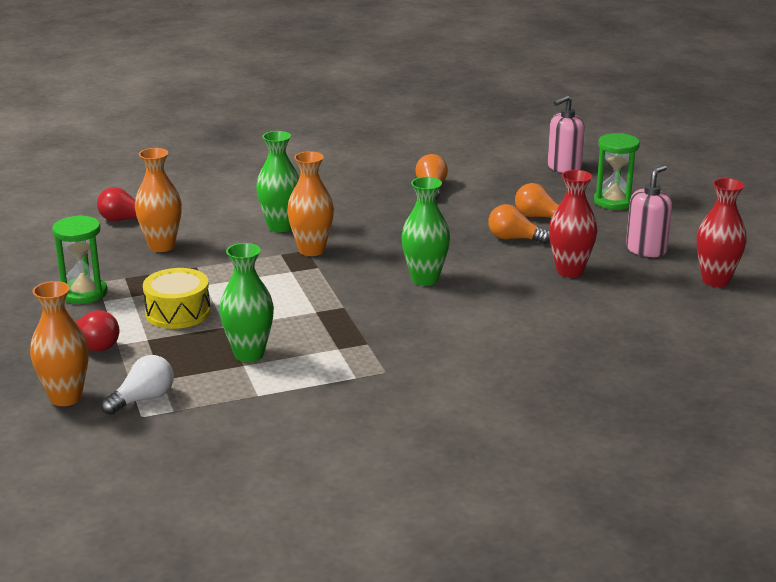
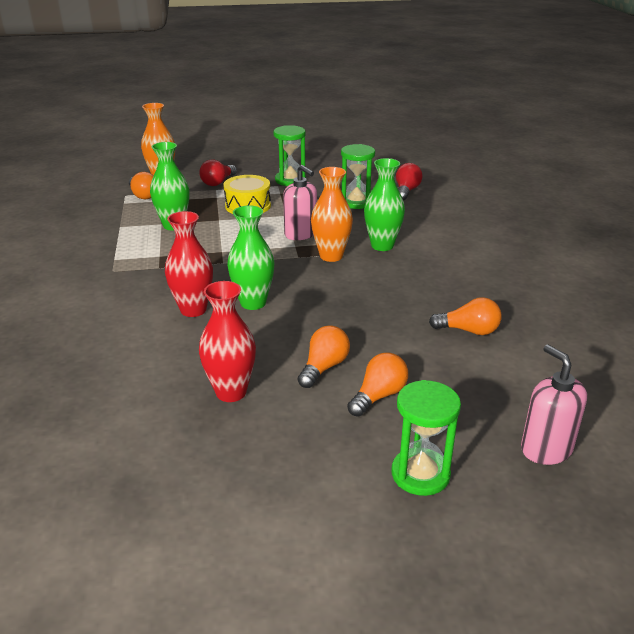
camera: 100 degrees right, 5 degrees up
(143, 399) = (143, 195): white light bulb -> orange light bulb
(161, 246) = (356, 202): orange vase -> green hourglass
(646, 250) = (261, 469): pink soap dispenser -> pink soap dispenser (301, 234)
(715, 280) = (149, 514): red vase -> red vase (193, 310)

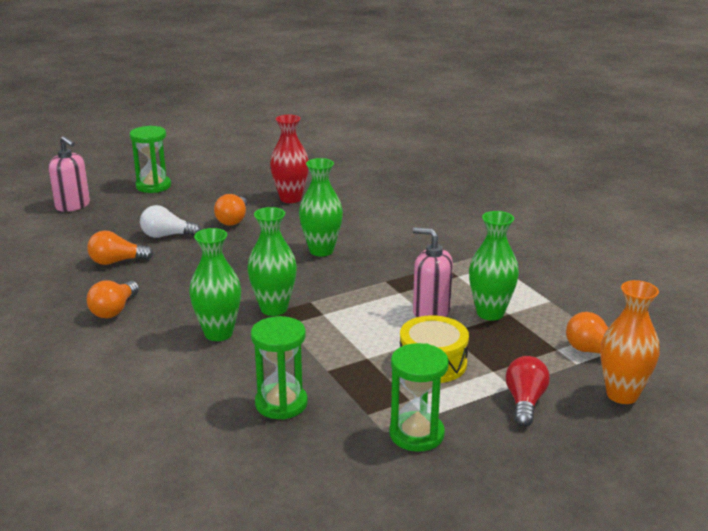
camera: 160 degrees right, 5 degrees down
(193, 310) = (368, 237): red vase -> none
(301, 234) = (327, 331): pink soap dispenser -> pink soap dispenser (431, 312)
(331, 256) = (274, 309): orange vase -> green vase
(378, 396) = (187, 212): orange light bulb -> orange light bulb (114, 310)
(406, 191) = (207, 449): red light bulb -> none
(411, 357) = (167, 236): none -> white light bulb

